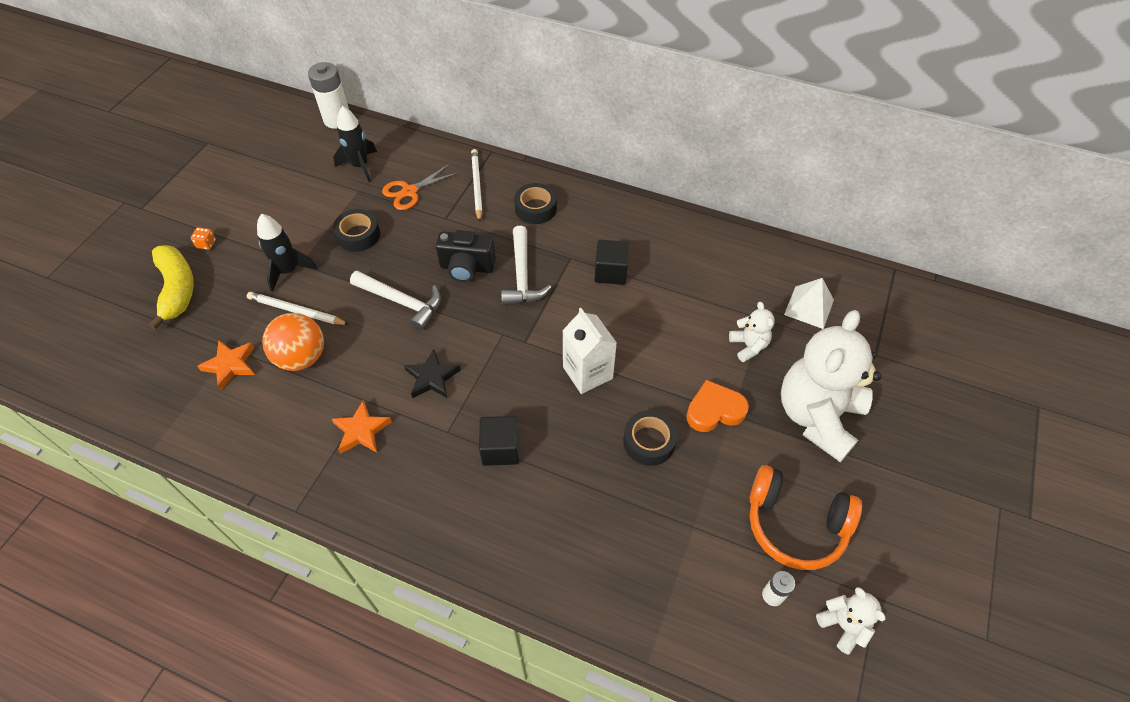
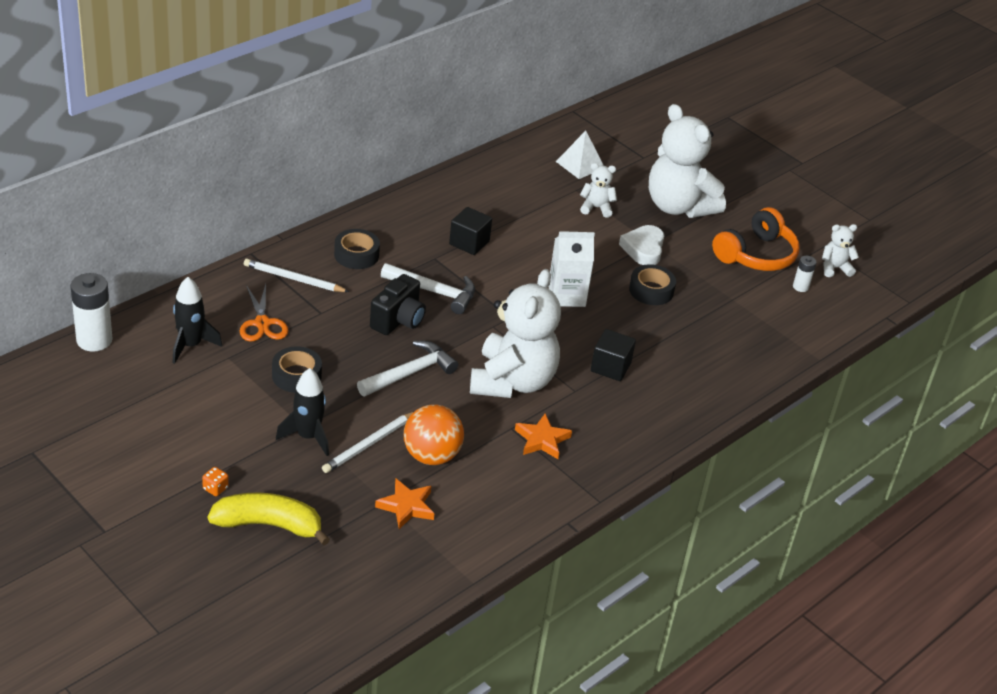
camera: 70 degrees left, 15 degrees down
(432, 377) = (512, 381): black star -> white teddy bear
(714, 410) = (643, 249): orange heart -> white heart

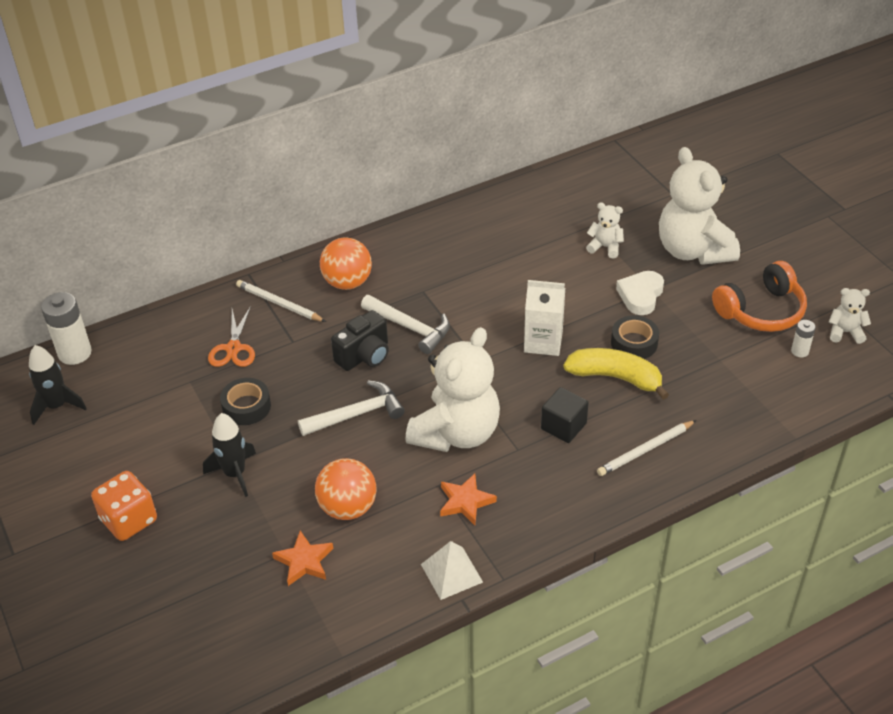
camera: 20 degrees right, 5 degrees up
(191, 345) = (159, 366): black rocket -> black rocket (57, 406)
(215, 488) = (129, 520): orange dice -> orange dice, size x2.38
(269, 525) = (165, 566): yellow banana -> yellow banana (615, 377)
(356, 255) = (347, 282): black tape -> orange ball
(369, 444) = (290, 488): white pencil -> white pencil (645, 450)
(469, 243) = (462, 277): black cube -> none
(580, 164) = (603, 198): white pyramid -> white pyramid (451, 573)

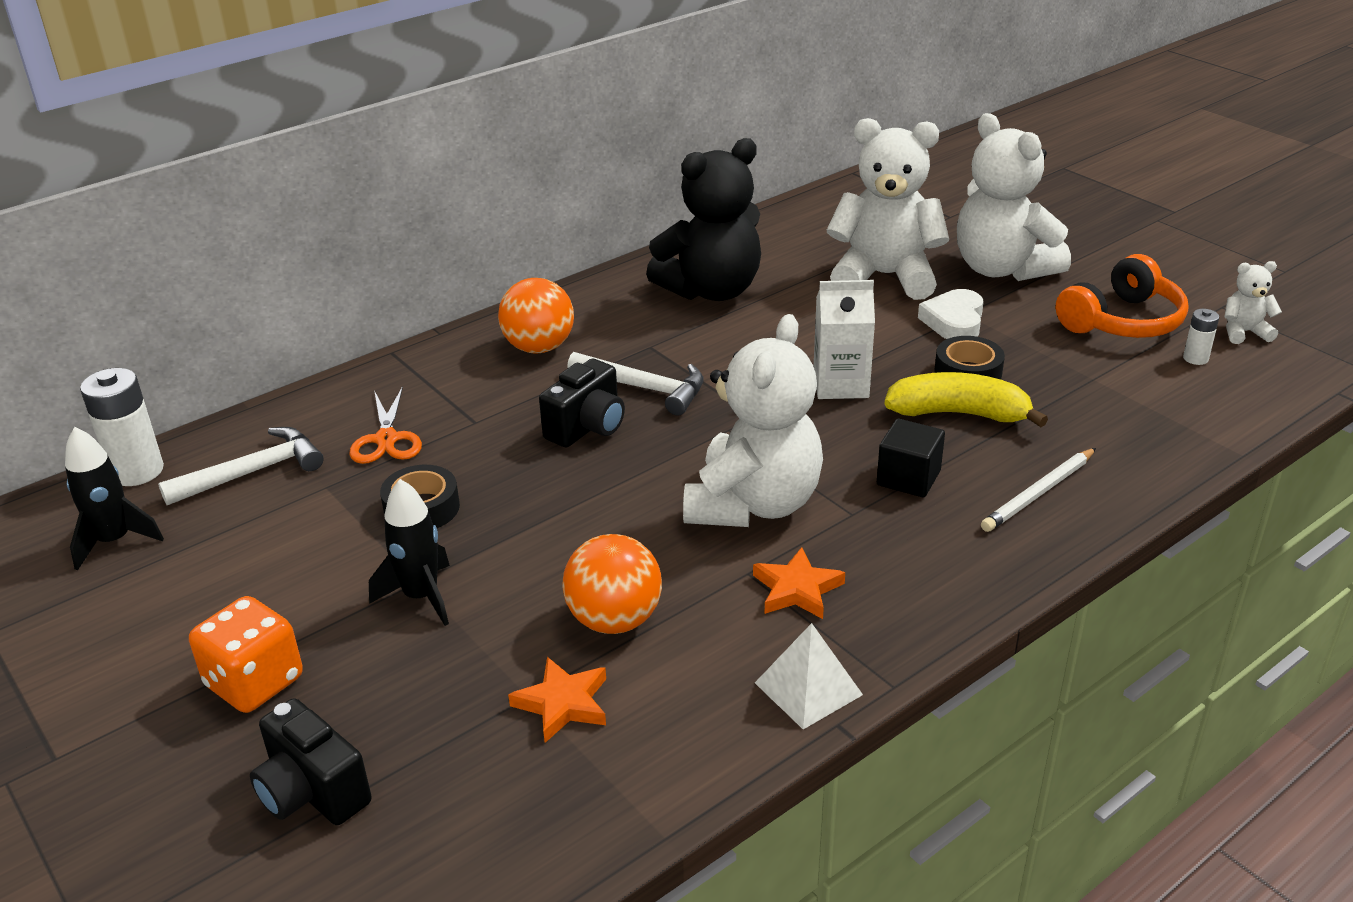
camera: 10 degrees left, 10 degrees down
(152, 597) = (312, 792): none -> black camera
(279, 304) = (444, 381): white pencil -> none
(357, 414) = (595, 498): white hammer -> white hammer (253, 472)
(478, 245) = (711, 290): none -> black teddy bear
(605, 247) = (884, 276): white teddy bear -> white teddy bear, size x2.26

